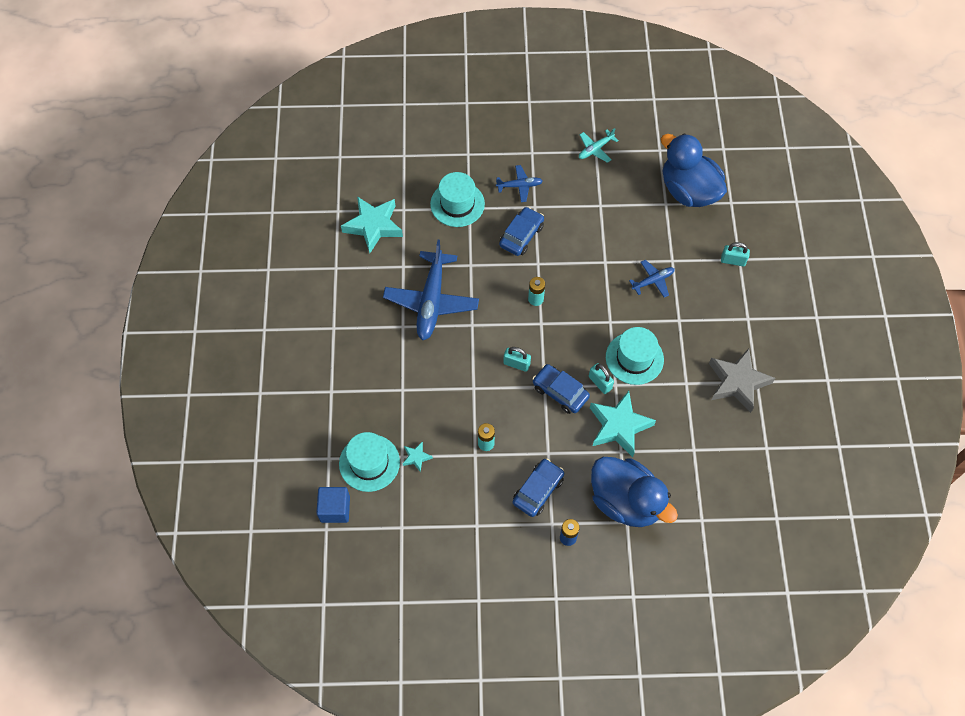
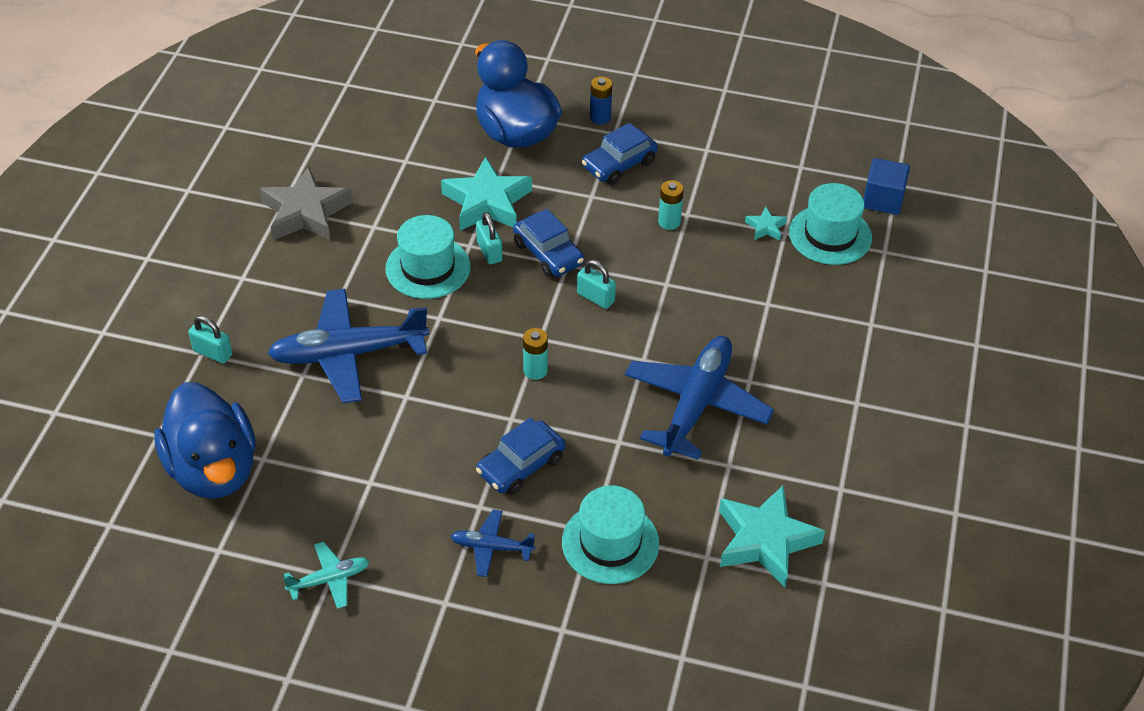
camera: 165 degrees left, 15 degrees down
(653, 281) = (348, 354): blue plane -> blue plane, size x2.06

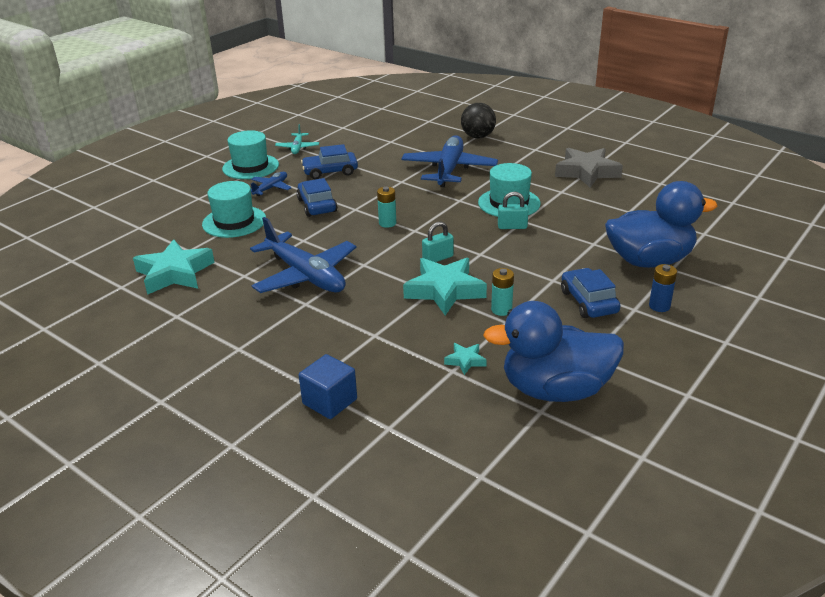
camera: 115 degrees right, 15 degrees down
(212, 353) = (478, 137): turquoise padlock -> black ball
(213, 469) = (394, 130): blue duck -> blue duck (555, 390)
(487, 202) = (567, 234): turquoise star -> turquoise star (445, 290)
(548, 253) = (496, 248): blue car -> blue car (330, 172)
(830, 235) = (432, 398): turquoise hat -> turquoise hat (250, 167)
(883, 200) = (461, 454): blue cube -> blue cube (330, 401)

